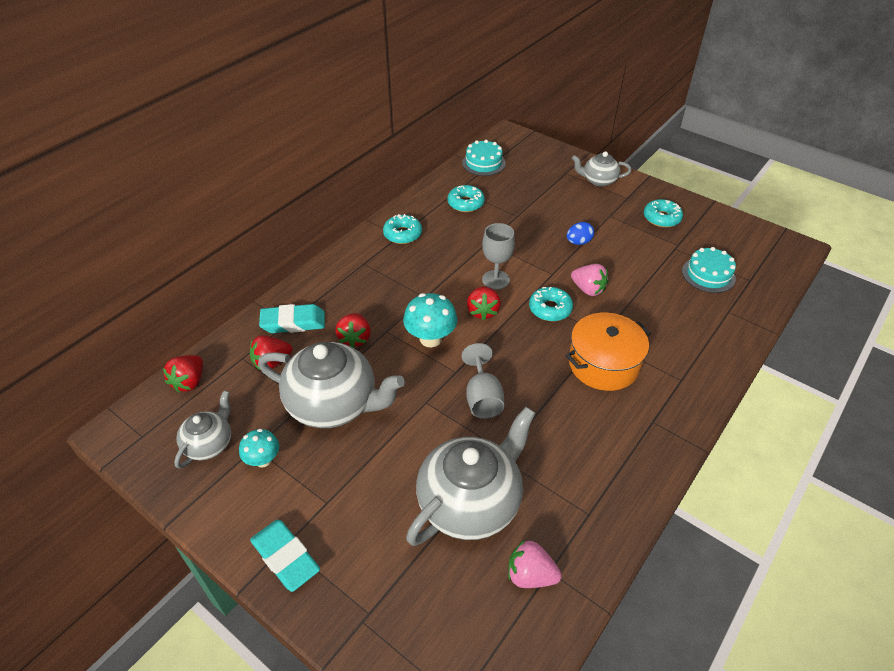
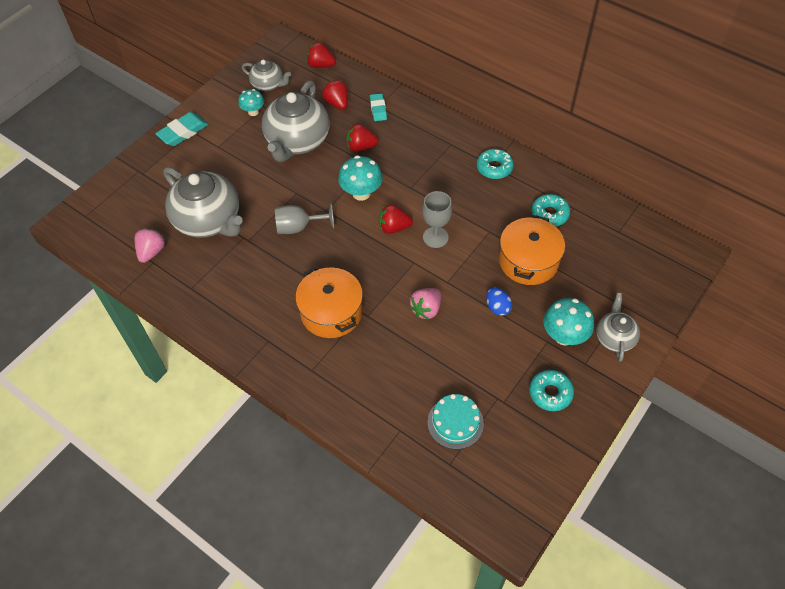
camera: 90 degrees right, 10 degrees up
(293, 322) = (378, 109): turquoise eraser -> turquoise eraser, size x0.65
(483, 163) = (627, 229): turquoise cake -> none
(522, 220) = (528, 261): none -> orange pot
(550, 309) = (398, 277): turquoise donut -> none
(602, 206) = (564, 336): none -> turquoise mushroom

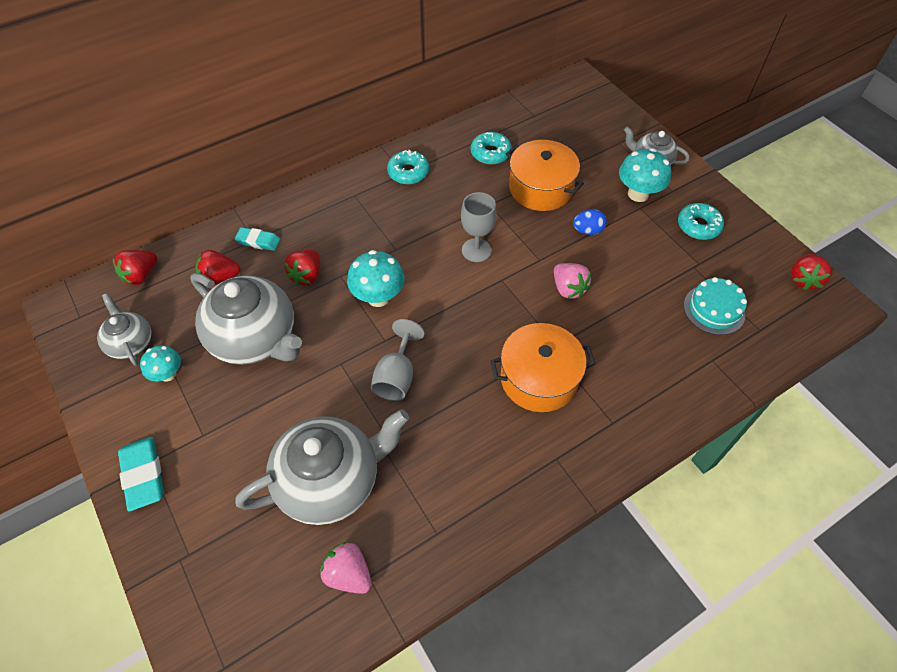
camera: 70 degrees left, 0 degrees up
(268, 84) = (130, 343): grey teapot -> grey teapot turned 75 degrees counterclockwise
(394, 227) = (445, 282): red strawberry -> red strawberry (803, 279)

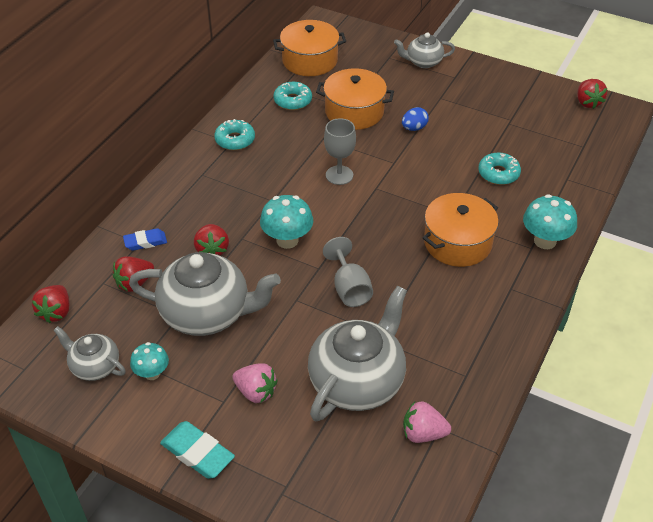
camera: 30 degrees left, 10 degrees down
(258, 241) = (145, 242): turquoise eraser -> blue eraser
(537, 117) = (310, 60): none -> orange pot
(568, 289) = (431, 174): pink strawberry -> pink strawberry (256, 392)
(638, 194) = (431, 88): turquoise mushroom -> turquoise mushroom (545, 241)
(698, 226) = (491, 94): turquoise donut -> turquoise donut (498, 173)
(714, 309) = (543, 146): turquoise cake -> none

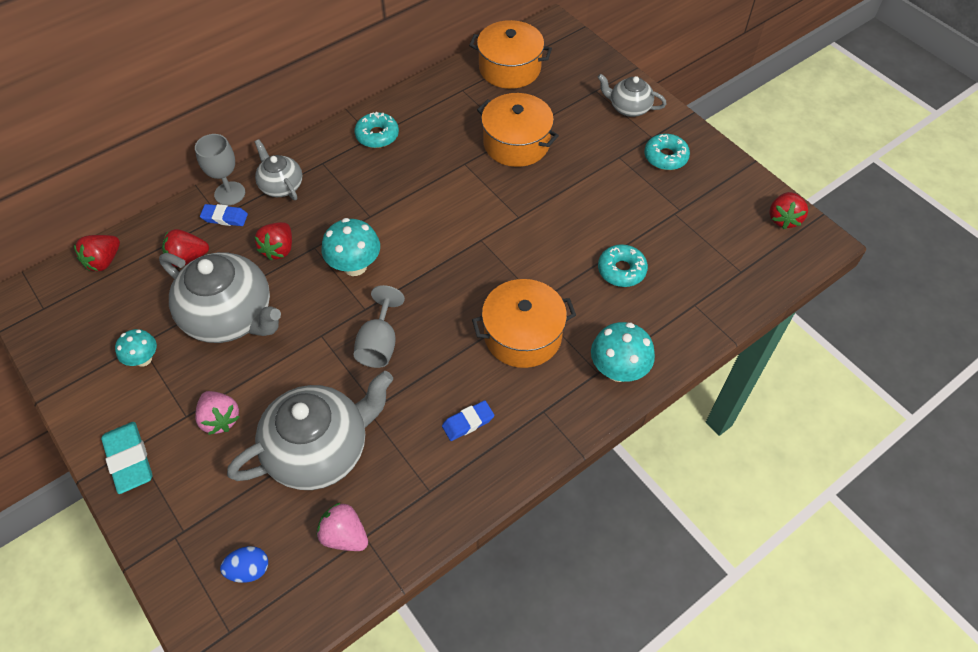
camera: 25 degrees right, 10 degrees up
(94, 366) = (100, 330): grey teapot -> grey teapot (281, 186)
(293, 101) = (462, 109): turquoise donut -> turquoise donut (665, 157)
(339, 175) = (453, 211): grey goblet -> grey goblet (230, 193)
(414, 128) = (566, 184): blue egg -> blue egg (249, 570)
(460, 317) = (468, 423): none -> blue eraser

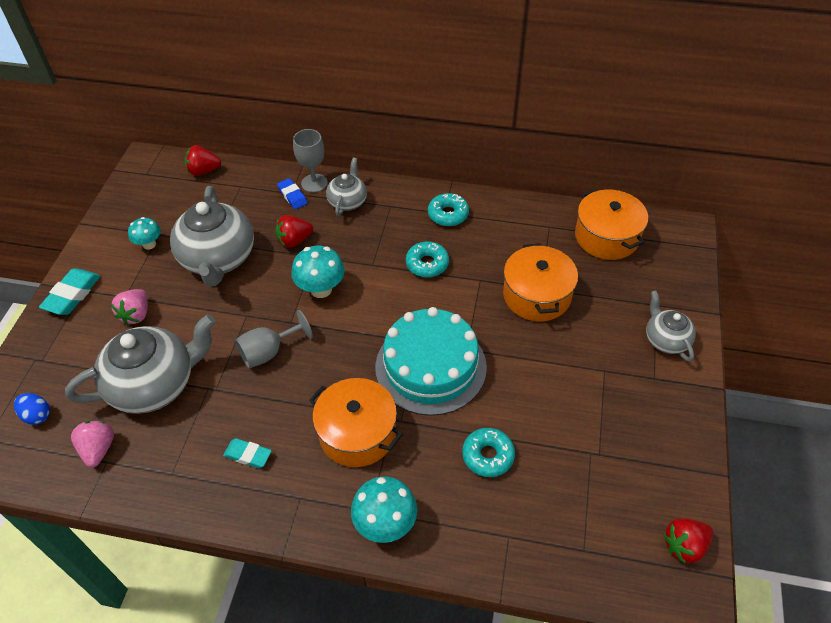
camera: 50 degrees right, 5 degrees down
(188, 258) = (243, 204): red strawberry -> none
(320, 450) = (155, 384): grey teapot -> grey teapot turned 45 degrees counterclockwise
(468, 423) = (248, 455): blue eraser -> turquoise eraser
(511, 249) = (430, 367): none -> turquoise cake
(665, 157) = (644, 403): turquoise donut -> turquoise donut (427, 264)

